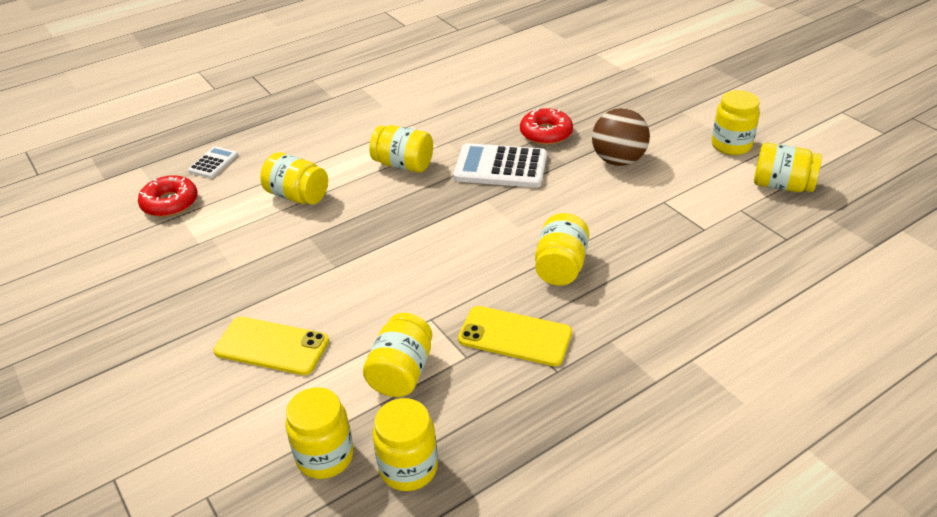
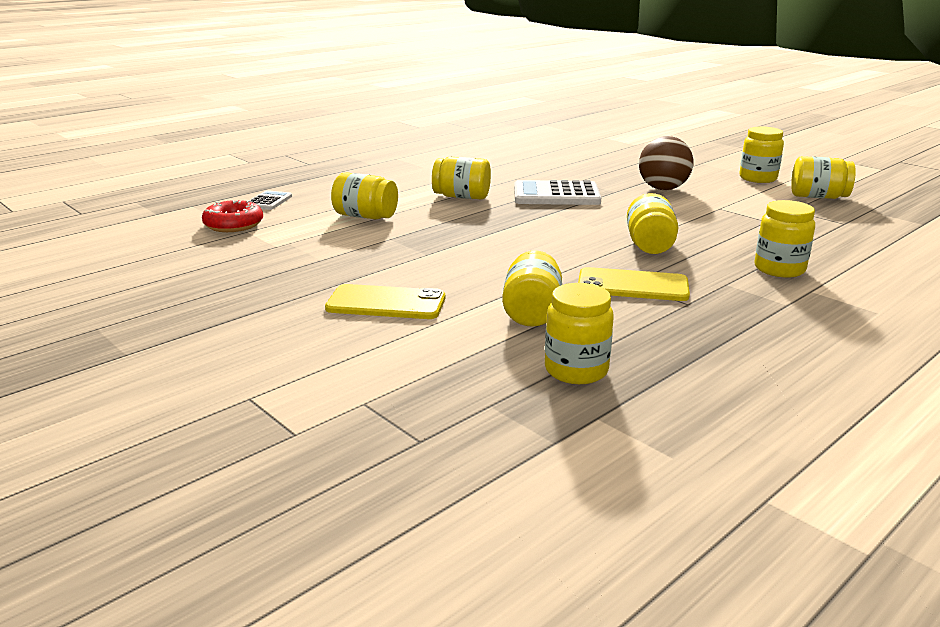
camera: 10 degrees left, 15 degrees down
(325, 456) = (482, 368): yellow jar -> yellow jar (779, 269)
(546, 133) = (587, 177): red donut -> none

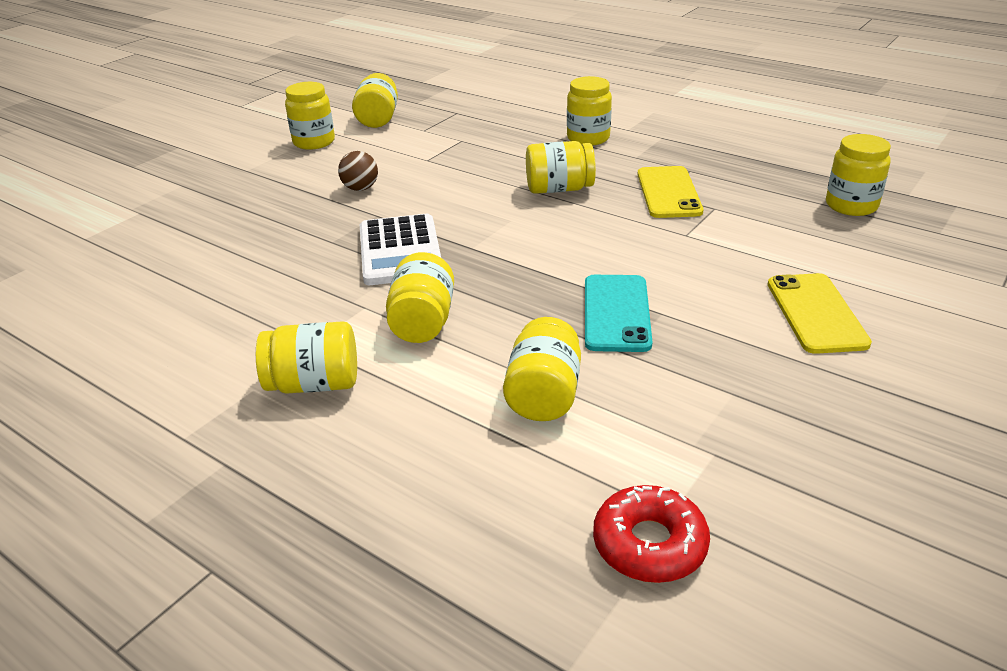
camera: 100 degrees left, 10 degrees up
(269, 201) = (502, 542): white calculator -> none
(436, 241) = (616, 313): none -> turquoise phone
(532, 312) = (765, 232): yellow jar -> yellow jar (314, 384)
(663, 188) = (360, 188): brown ball -> brown ball, size x0.60

